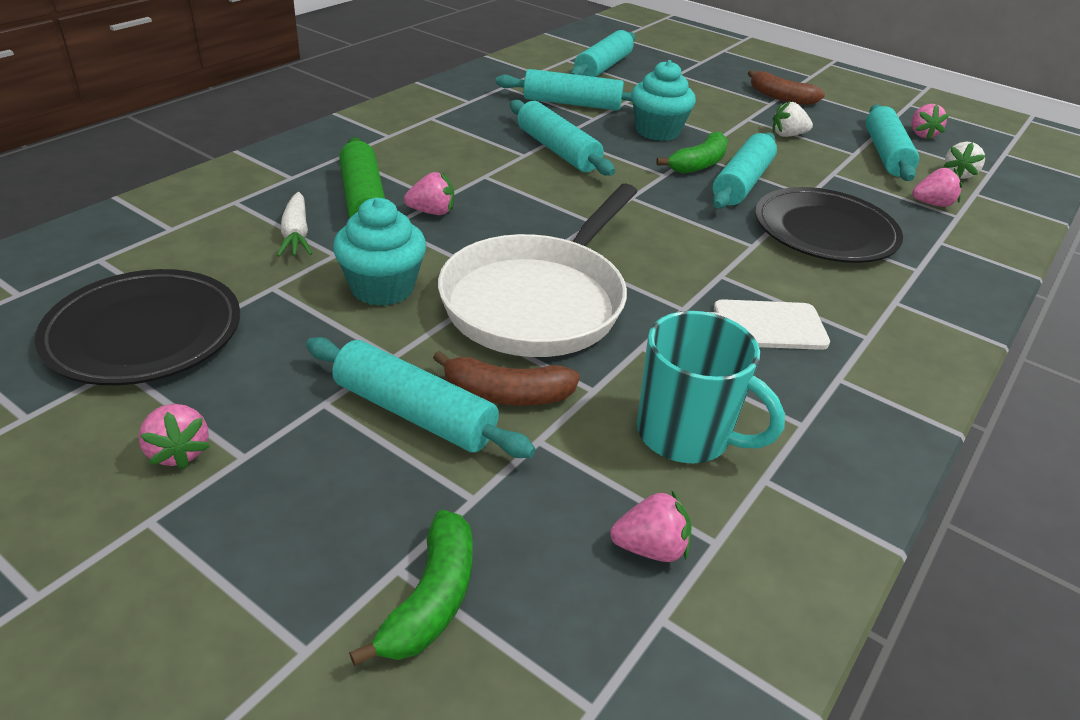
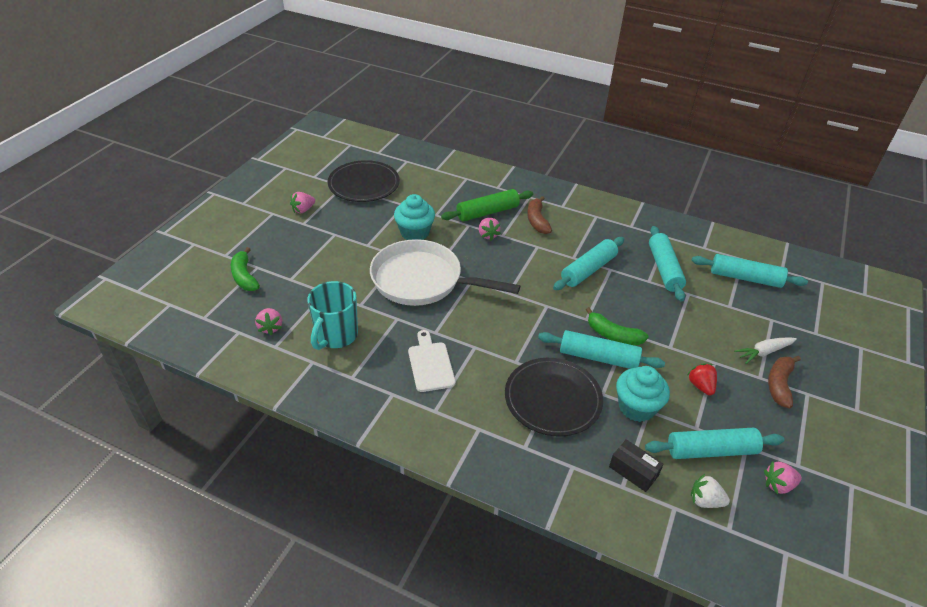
camera: 80 degrees right, 5 degrees up
(296, 234) = (447, 201): white carrot -> white carrot (764, 352)
(414, 413) = (334, 257): turquoise rolling pin -> none
(431, 599) = (244, 276): green banana -> green banana turned 60 degrees clockwise
(507, 394) = (351, 279): brown banana -> brown banana (537, 221)
(657, 131) = (651, 313): turquoise cupcake -> turquoise cupcake (636, 407)
(787, 135) = (700, 386): white strawberry -> red strawberry
(932, 204) = (633, 471): pink strawberry -> black box

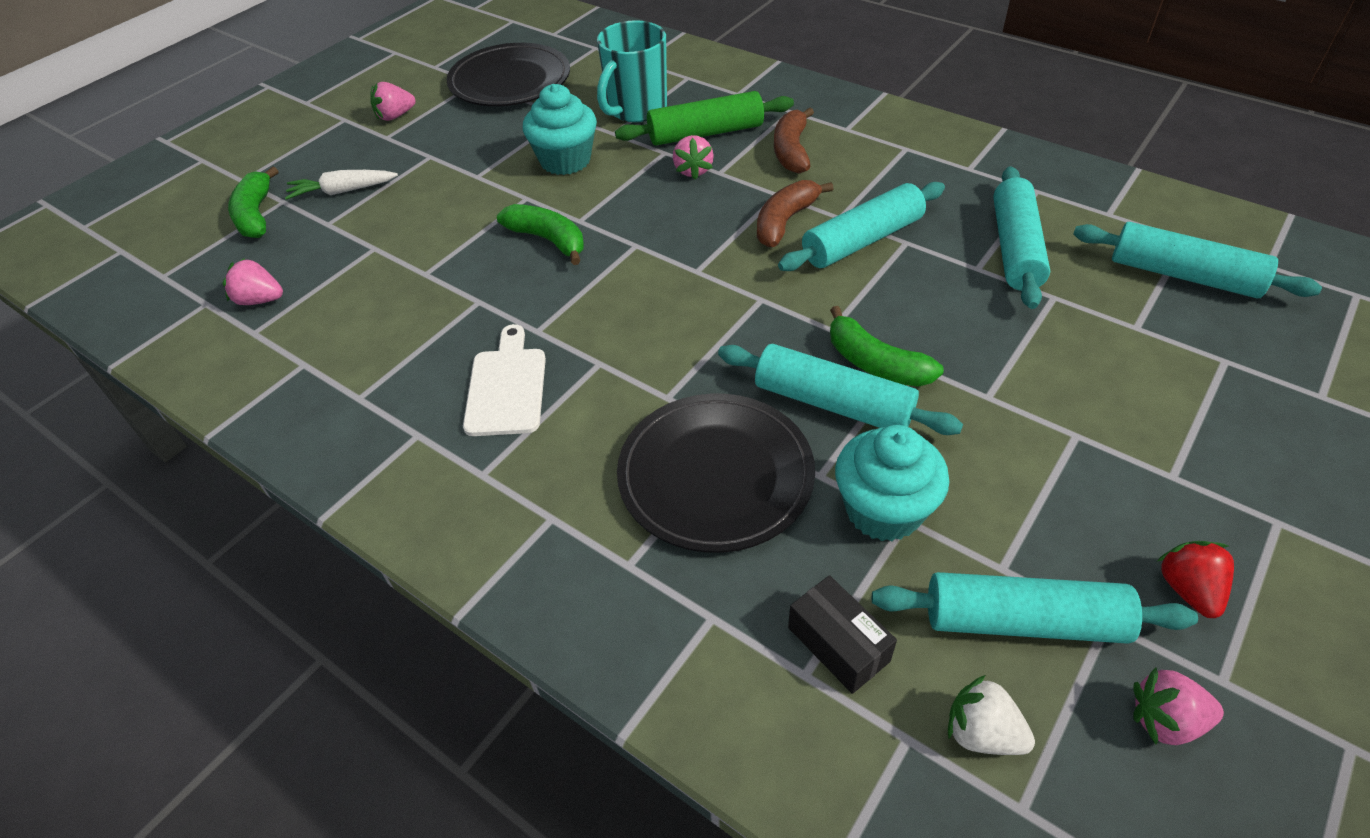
camera: 15 degrees right, 5 degrees up
(270, 327) = (260, 300): pink strawberry -> pink strawberry turned 105 degrees clockwise
(336, 336) = (361, 322): turquoise mug -> turquoise mug (636, 109)
(422, 280) = (548, 240): white pan -> green banana
(700, 386) = (1034, 481): red strawberry -> red strawberry (1188, 590)
(764, 352) = (1193, 425): white carrot -> white carrot (343, 191)
(779, 384) = (1214, 496): brown banana -> brown banana (785, 222)

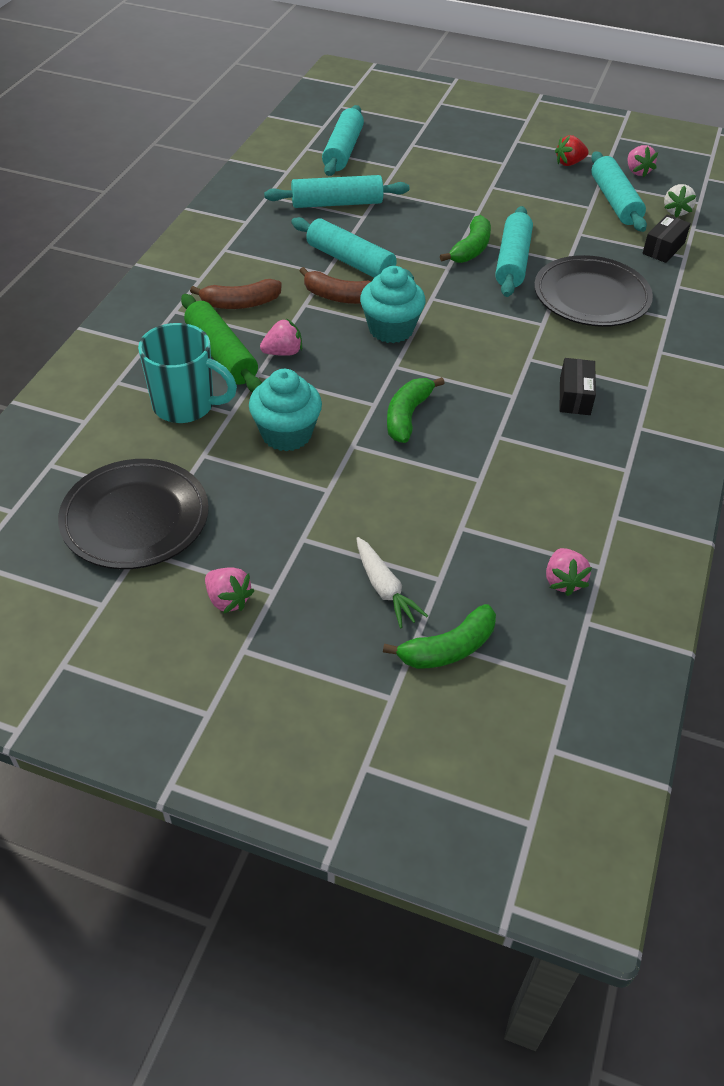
camera: 110 degrees left, 0 degrees up
(506, 387) = (574, 396): white cutting board -> black box
(883, 510) = (578, 240): turquoise cupcake -> turquoise cupcake (391, 329)

